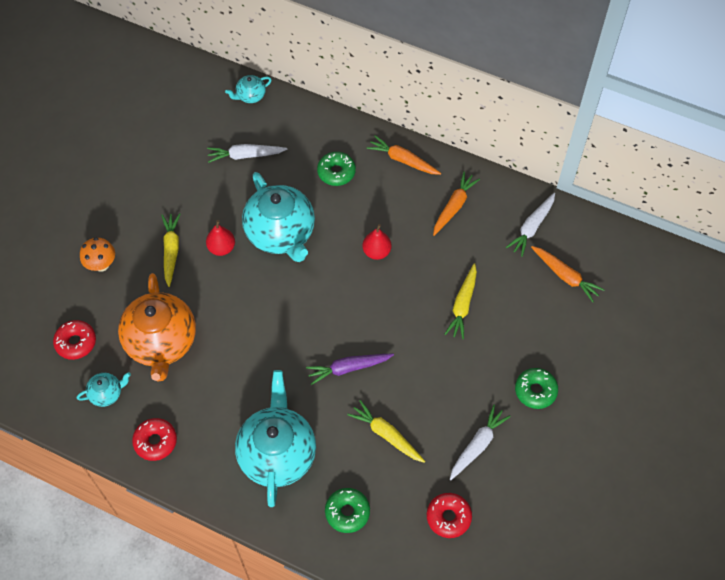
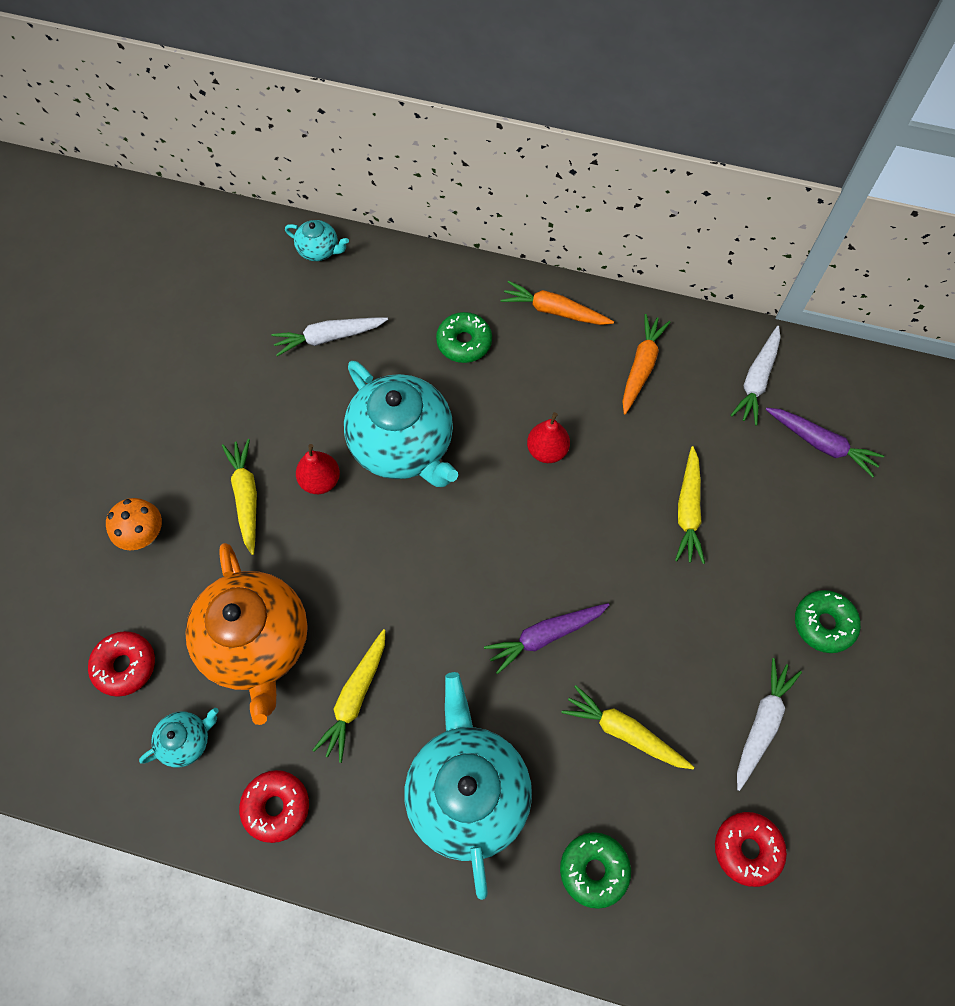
camera: 10 degrees left, 5 degrees up
(217, 385) = (355, 697): none -> yellow carrot
(250, 96) = (319, 250): turquoise teapot -> turquoise teapot turned 120 degrees counterclockwise
(565, 276) = (821, 444): orange carrot -> purple carrot

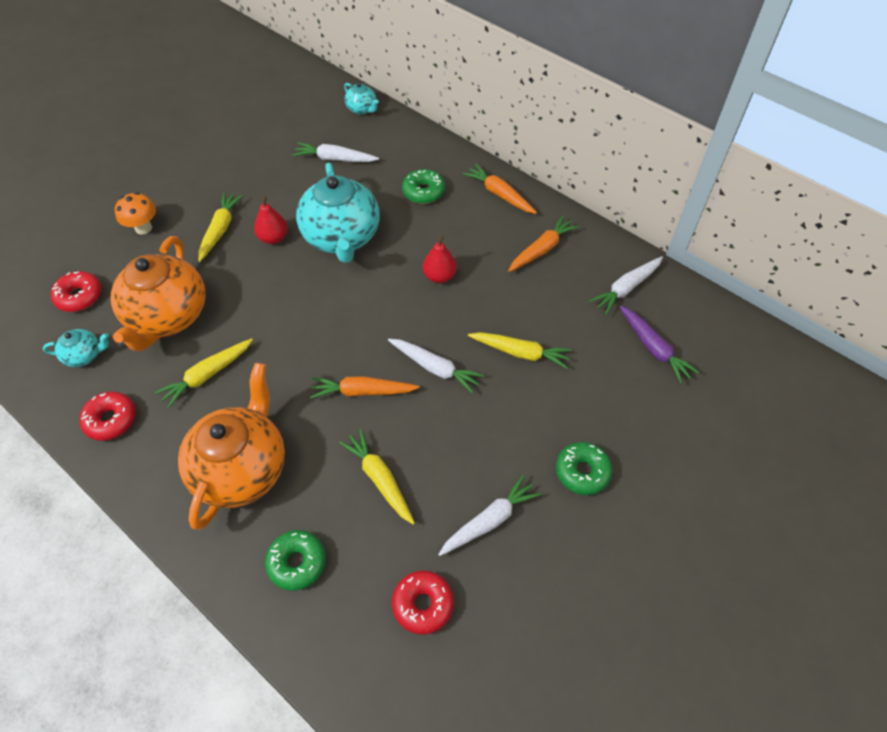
camera: 25 degrees right, 10 degrees down
(467, 792) = (242, 468): turquoise teapot -> orange teapot
(545, 636) = (362, 391): purple carrot -> orange carrot
(607, 570) = (435, 368): none -> white carrot
(688, 510) = (520, 353): yellow carrot -> yellow carrot turned 105 degrees counterclockwise

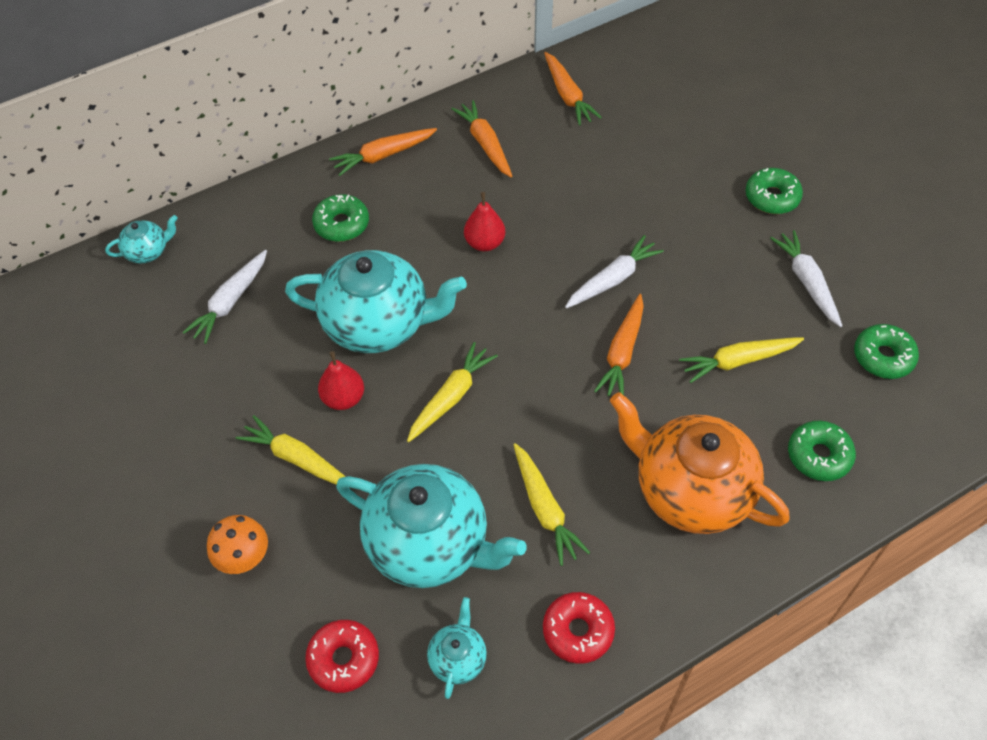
camera: 70 degrees left, 0 degrees up
(168, 316) = (429, 544): orange teapot -> turquoise teapot
(423, 604) = (883, 357): red donut -> green donut
(520, 353) = (618, 202): yellow carrot -> yellow carrot (451, 397)
(626, 288) = (567, 95): white carrot -> orange carrot
(653, 348) = (649, 101): purple carrot -> none

